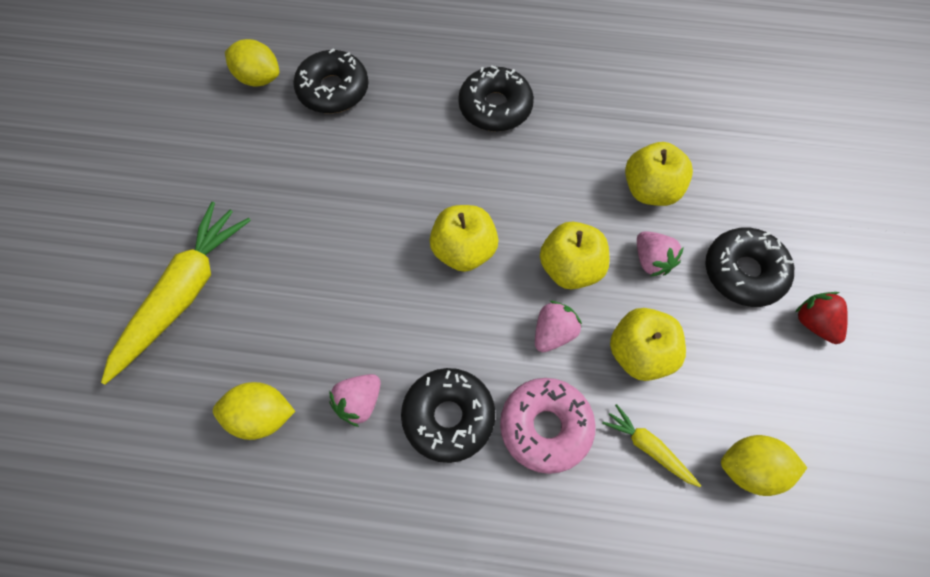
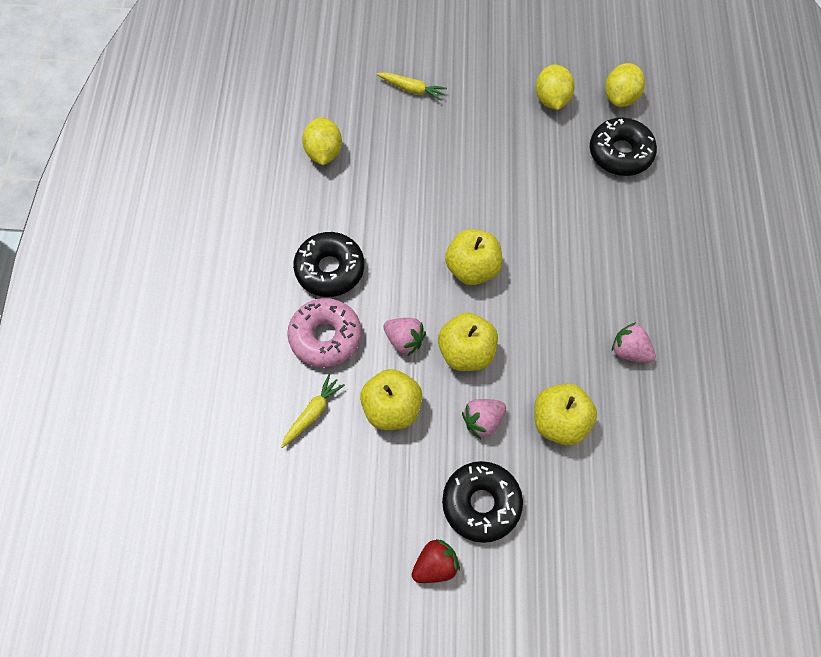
camera: 85 degrees right, 0 degrees up
(183, 294) = (412, 89): yellow carrot -> yellow carrot, size x0.48
(359, 403) = (337, 210): pink strawberry -> pink strawberry (629, 351)
(495, 107) = (630, 283): black donut -> none
(751, 469) = (298, 493): yellow lemon -> yellow lemon (552, 99)

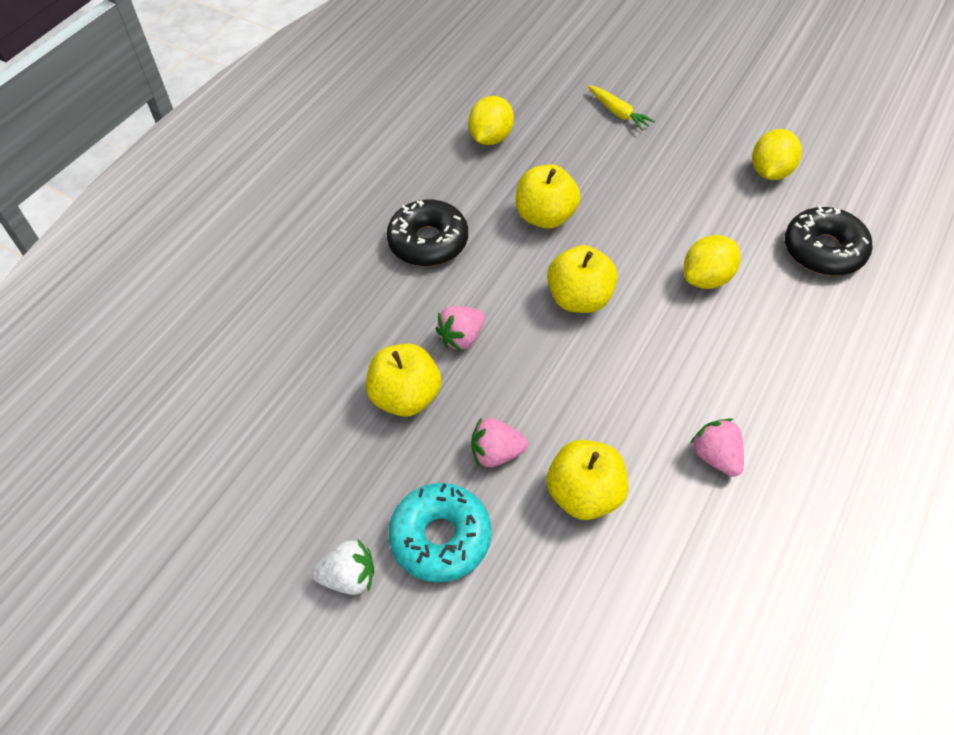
camera: 30 degrees right, 10 degrees down
(312, 413) = (323, 366): yellow carrot -> none
(325, 337) = (383, 301): pink donut -> none
(404, 340) = (462, 337): pink strawberry -> pink strawberry turned 75 degrees clockwise
(435, 566) = (349, 577): red strawberry -> white strawberry
(466, 352) = (521, 377): yellow apple -> yellow apple (545, 216)
(481, 504) = (441, 538): black donut -> turquoise donut
(620, 97) = (856, 196): yellow lemon -> yellow lemon (707, 278)

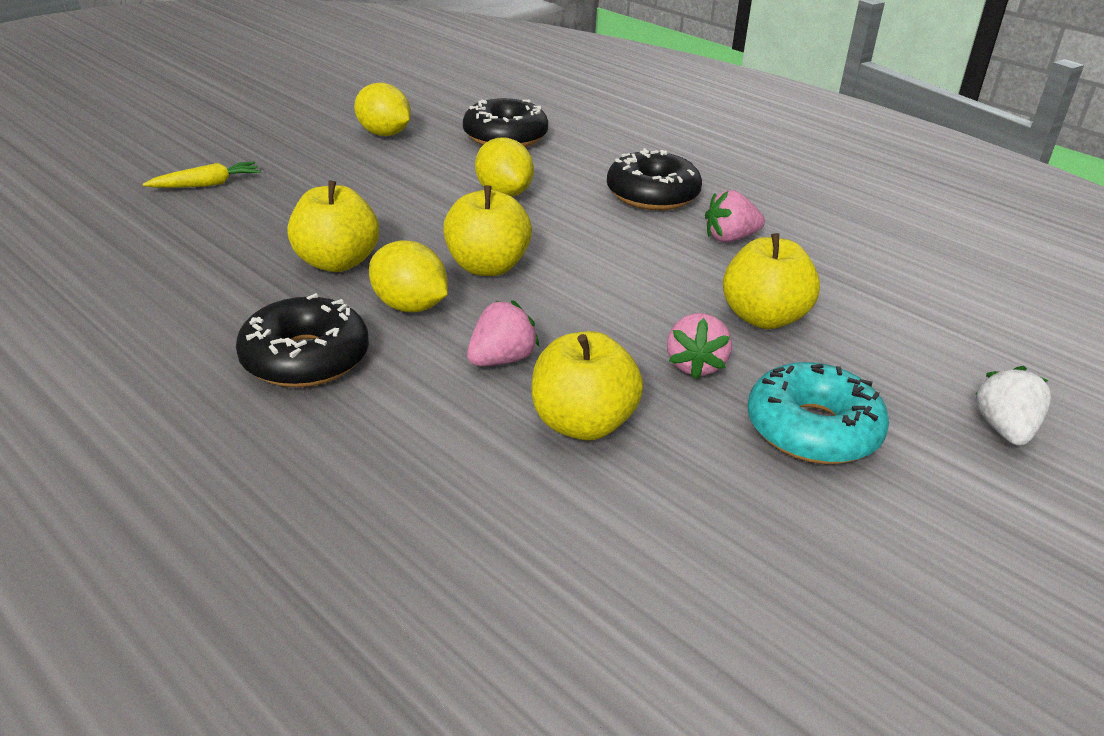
camera: 80 degrees left, 20 degrees down
(349, 577) = (870, 521): white strawberry -> white strawberry (1004, 430)
(462, 337) = (501, 360): pink strawberry -> pink strawberry turned 105 degrees counterclockwise
(491, 138) = (149, 273): yellow lemon -> yellow lemon (409, 306)
(771, 384) = (652, 195): none -> black donut

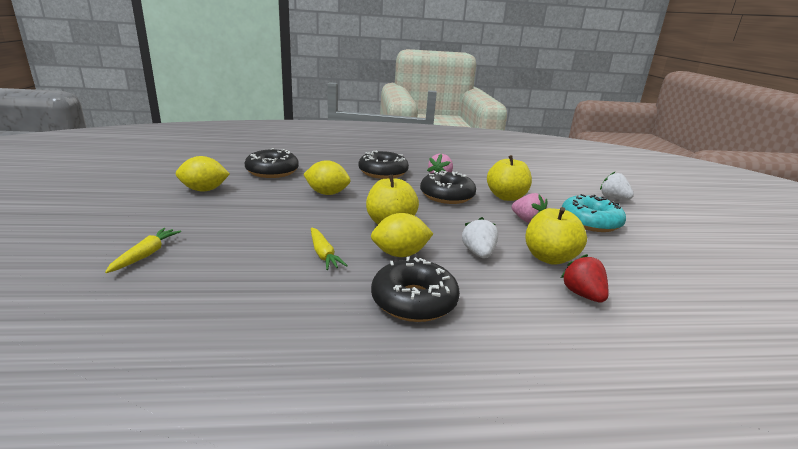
camera: 50 degrees left, 10 degrees down
(336, 262) = (323, 254): yellow apple -> yellow carrot
(499, 485) = (582, 294): none -> red strawberry
(501, 360) = (478, 253): pink strawberry -> white strawberry
(663, 269) = (447, 196): none -> black donut

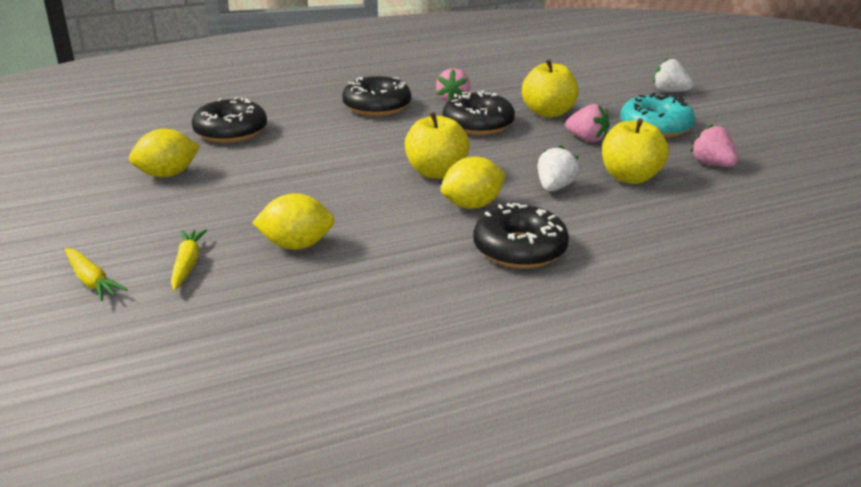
camera: 15 degrees left, 5 degrees up
(323, 254) = (389, 222): yellow carrot -> yellow carrot (91, 281)
(327, 193) = (330, 149): yellow lemon -> yellow lemon (296, 245)
(478, 253) = (555, 187): white strawberry -> white strawberry turned 45 degrees clockwise
(582, 294) = (678, 209): red strawberry -> none
(630, 261) = (712, 164): none -> pink strawberry

